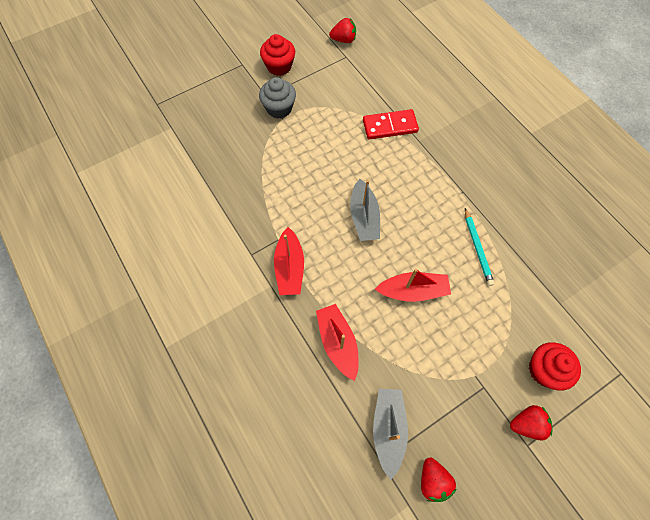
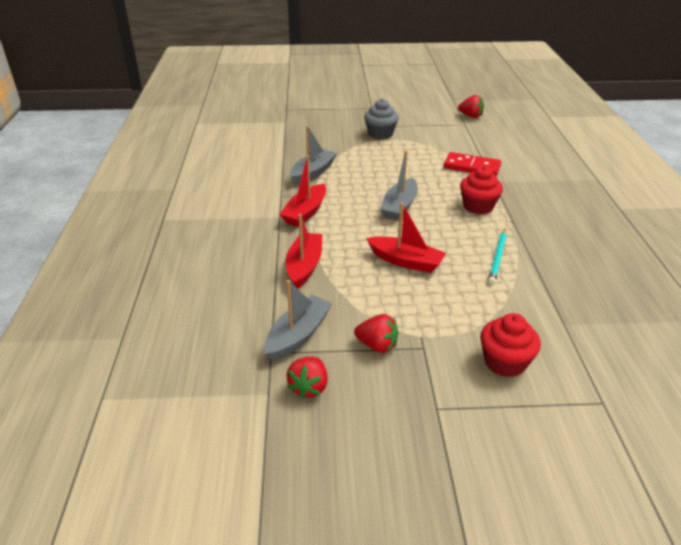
camera: 30 degrees right, 30 degrees down
(256, 203) = (313, 173): none -> grey boat
(279, 66) = (401, 115): red cupcake -> red cupcake (478, 206)
(526, 424) = (449, 392): red strawberry -> red strawberry (377, 345)

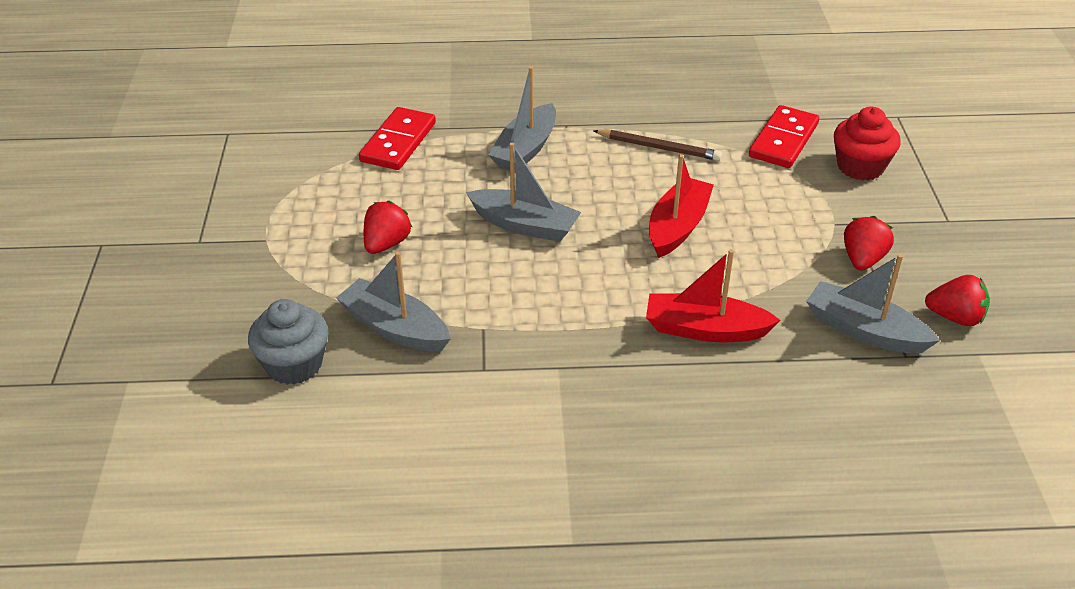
camera: 90 degrees left, 5 degrees up
(305, 212) = (544, 334): red boat -> none
(380, 134) = (241, 236): grey cupcake -> grey cupcake (294, 364)
(471, 116) = (194, 123): red strawberry -> red strawberry (386, 244)
(478, 206) = (525, 149): red cupcake -> grey boat
(497, 258) = (659, 148): turquoise pencil -> brown pencil
(530, 320) = (783, 140): none -> red domino

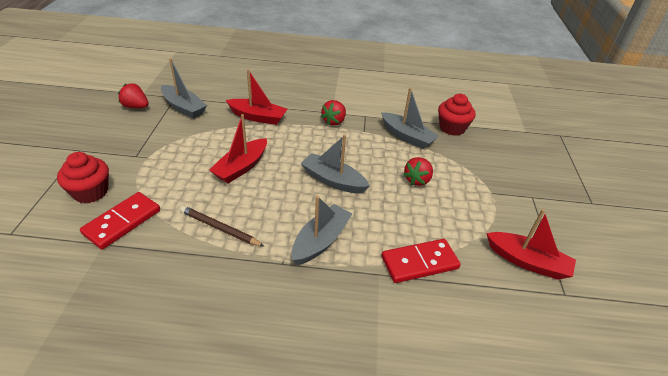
camera: 175 degrees left, 0 degrees up
(256, 158) = (527, 262): none -> red boat
(294, 364) = (452, 128): grey cupcake -> red cupcake
(398, 142) = (419, 262): red domino -> red domino turned 45 degrees clockwise
(862, 259) = (152, 136): red strawberry -> red strawberry (334, 121)

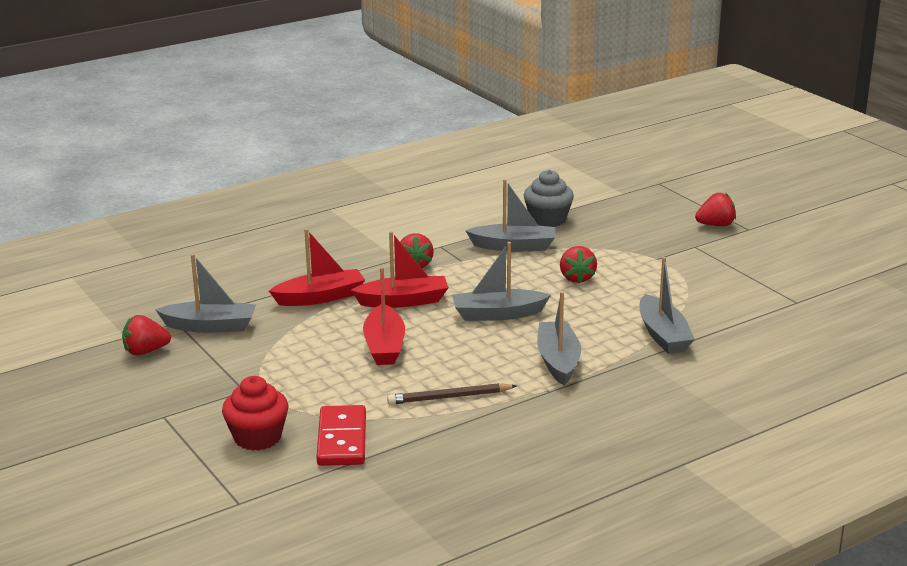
camera: 35 degrees left, 15 degrees down
(419, 262) = (663, 335): red domino -> grey boat
(452, 128) = (548, 220): red cupcake -> grey cupcake
(527, 262) = (745, 294): red boat -> red boat (403, 301)
(568, 187) = (716, 225): none -> red strawberry

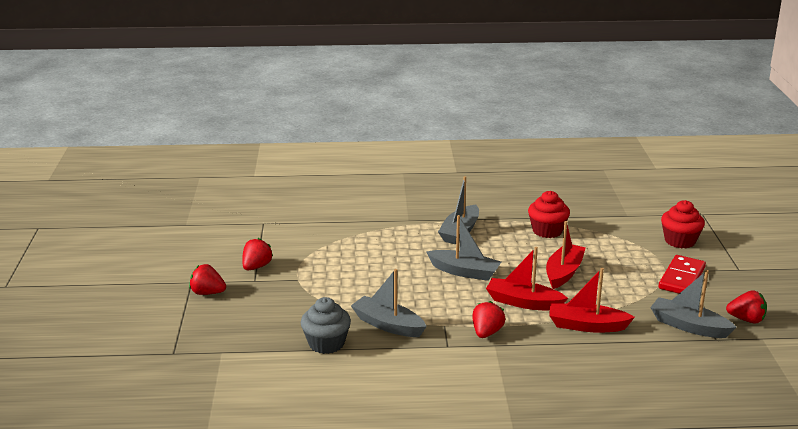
camera: 150 degrees left, 0 degrees up
(342, 439) = (628, 227): red domino -> red domino (681, 278)
(449, 397) = (547, 231): brown pencil -> red cupcake
(577, 278) = (376, 281): red strawberry -> red strawberry (256, 267)
(663, 335) = (376, 228): grey boat -> none

